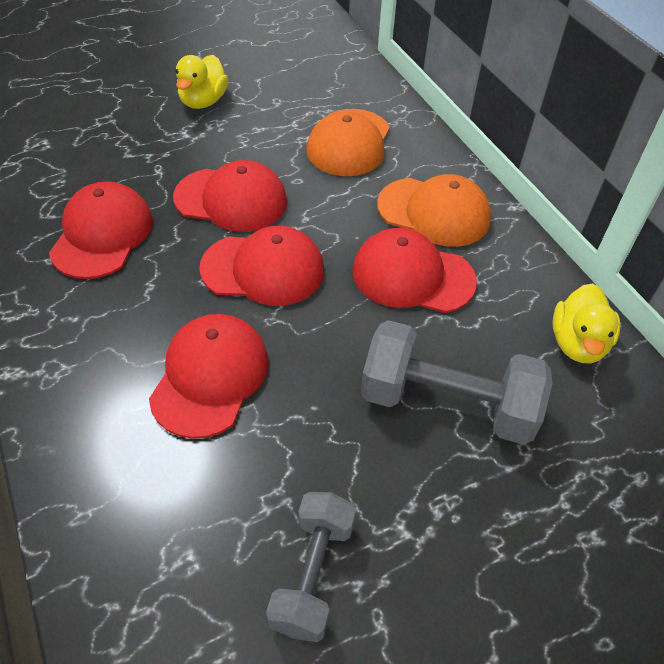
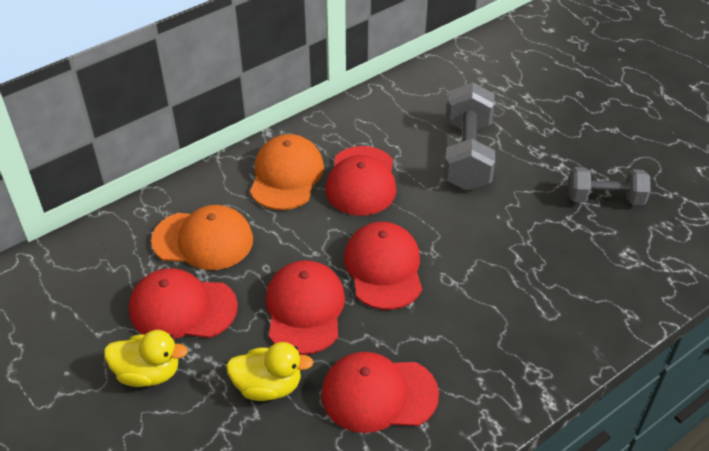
camera: 100 degrees left, 5 degrees down
(210, 377) = (498, 275): red cap -> red cap (182, 308)
(577, 343) = (395, 101): yellow duck -> yellow duck (268, 386)

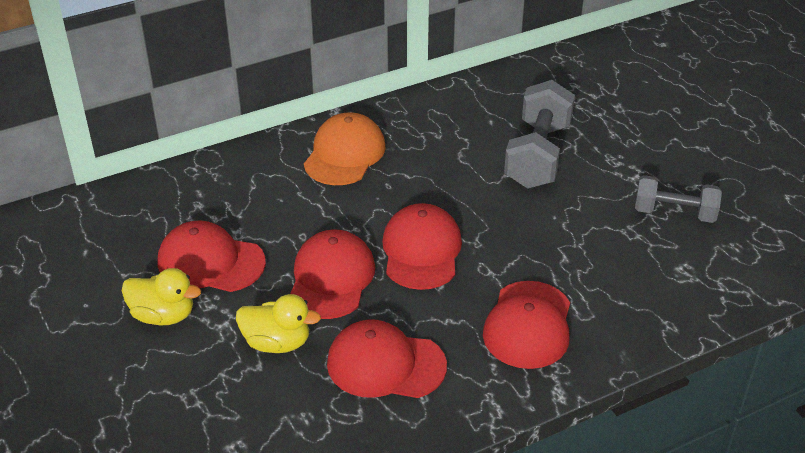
camera: 10 degrees right, 5 degrees down
(203, 240) = (246, 203): orange cap -> none
(361, 181) = (420, 168): red cap -> red cap (528, 325)

